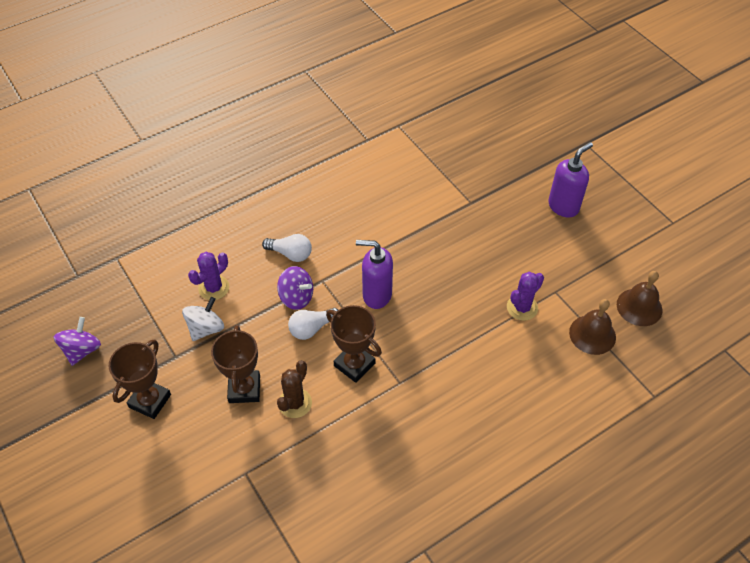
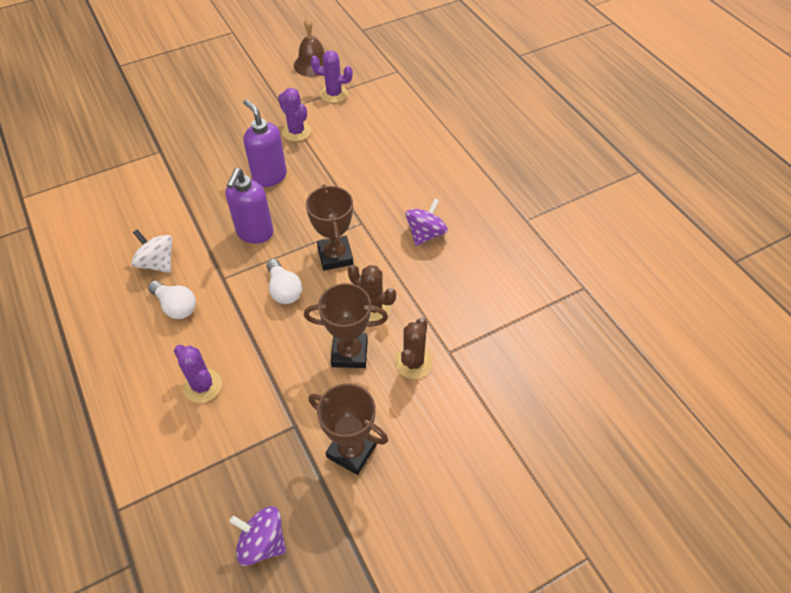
camera: 85 degrees left, 0 degrees up
(206, 328) = (261, 393): white spinning top -> white spinning top (157, 263)
(234, 442) = (413, 362): none -> brown cactus
(290, 254) = (176, 306): white light bulb -> white light bulb turned 105 degrees clockwise
(296, 297) = (239, 302): purple spinning top -> purple spinning top (425, 234)
(354, 364) = (335, 256): brown trophy -> brown trophy turned 60 degrees counterclockwise
(563, 206) = (190, 90): purple soap dispenser -> purple soap dispenser (269, 176)
(592, 334) = (334, 94): brown bell -> purple cactus

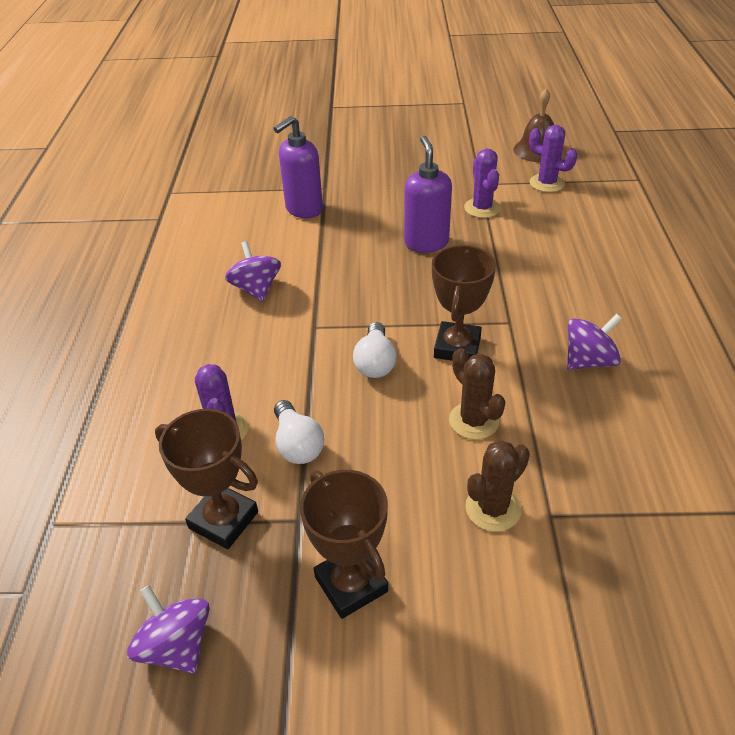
camera: 30 degrees right, 10 degrees down
(157, 263) = (256, 289): white spinning top -> purple spinning top
(176, 306) = (248, 337): white light bulb -> white light bulb (297, 444)
(255, 233) = (376, 293): purple soap dispenser -> purple soap dispenser (303, 210)
(349, 353) = (415, 462): brown trophy -> brown trophy (223, 520)

